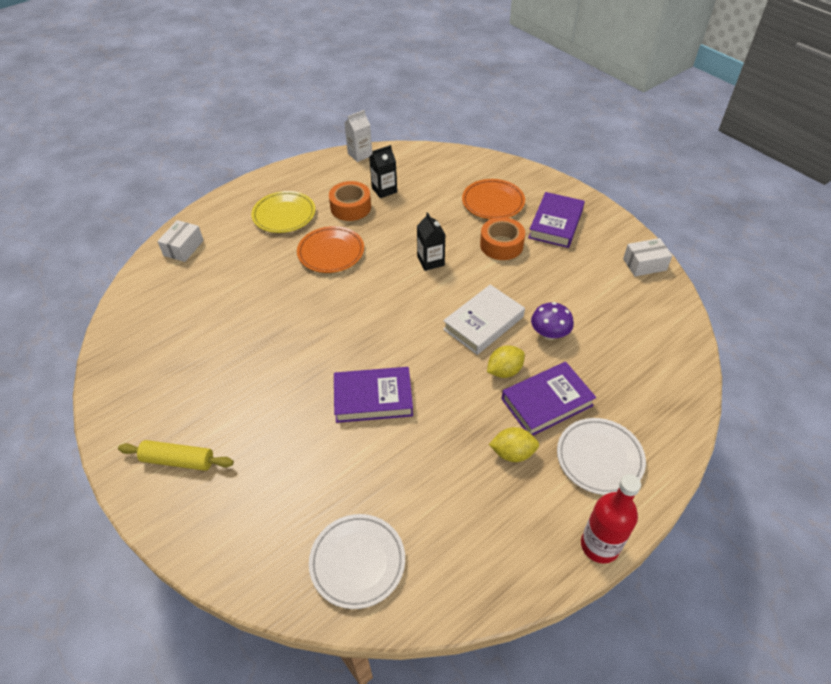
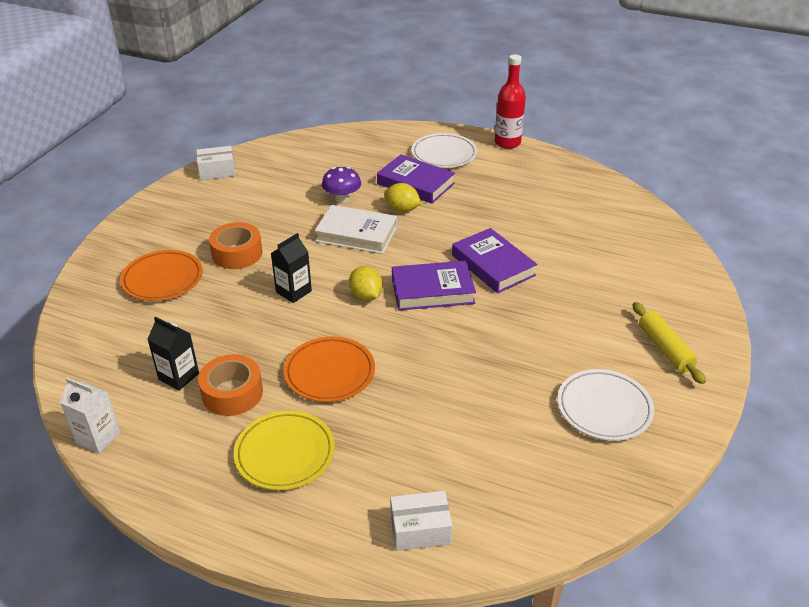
camera: 120 degrees left, 10 degrees down
(357, 562) = (623, 223): white plate -> white plate (604, 408)
(512, 453) = (475, 187): yellow lemon -> yellow lemon (366, 296)
(555, 224) = (181, 229): purple book -> purple book (432, 290)
(644, 264) = (217, 171): white box -> white box turned 60 degrees counterclockwise

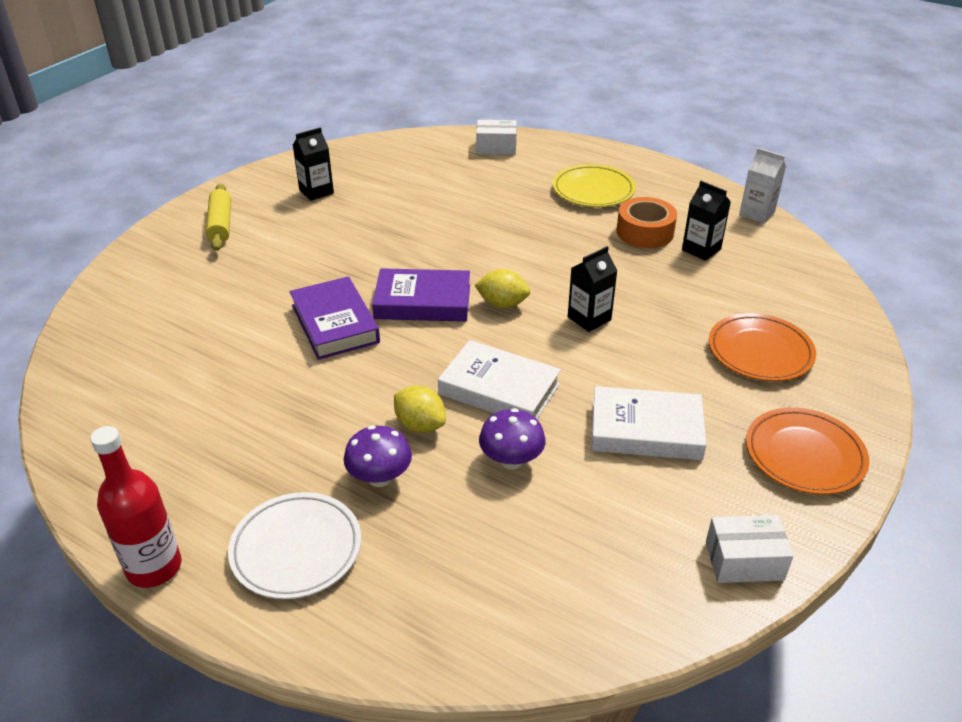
camera: 170 degrees left, 0 degrees up
(237, 253) = (669, 378): orange tape -> none
(259, 221) = (646, 430): none -> white book
(329, 373) = (552, 238): orange plate -> orange plate (804, 455)
(366, 296) = (502, 304): yellow lemon -> yellow lemon turned 60 degrees counterclockwise
(415, 184) = (380, 477): purple book -> purple mushroom
(604, 408) = (316, 191): white plate -> black carton

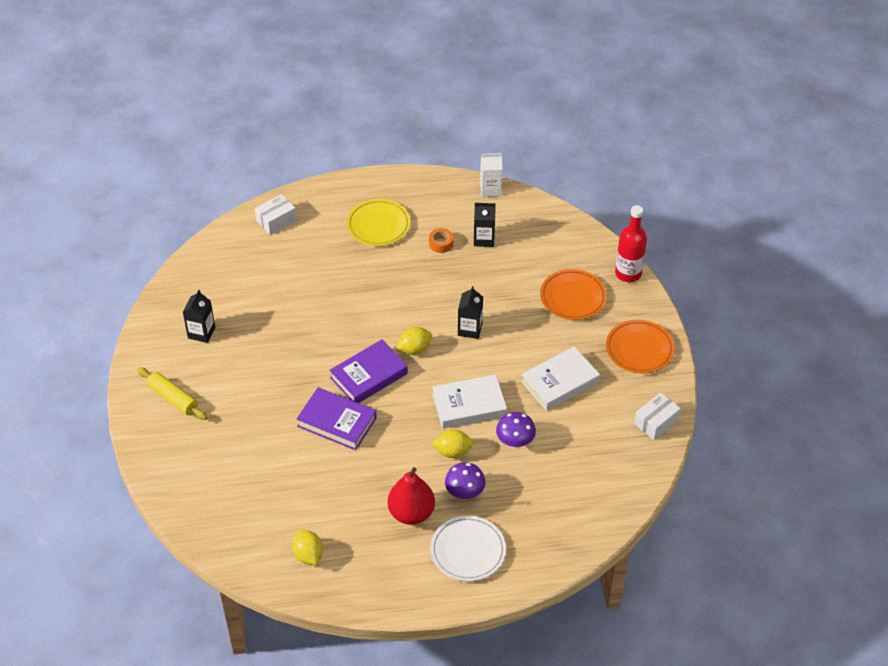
camera: 40 degrees left, 10 degrees up
(130, 428) = (308, 555): none -> yellow lemon
(154, 567) = (415, 604): red bottle -> red bottle (628, 273)
(290, 459) = (411, 513): none -> red pear
(645, 232) = (441, 244): orange tape -> orange tape, size x0.58

